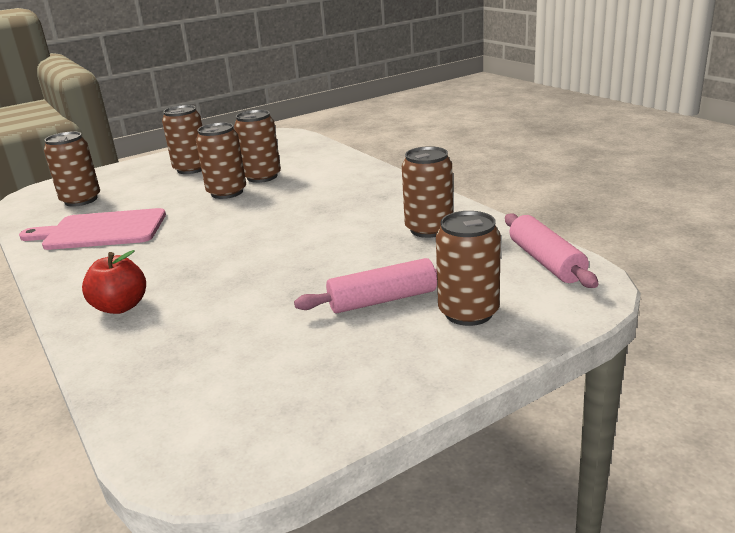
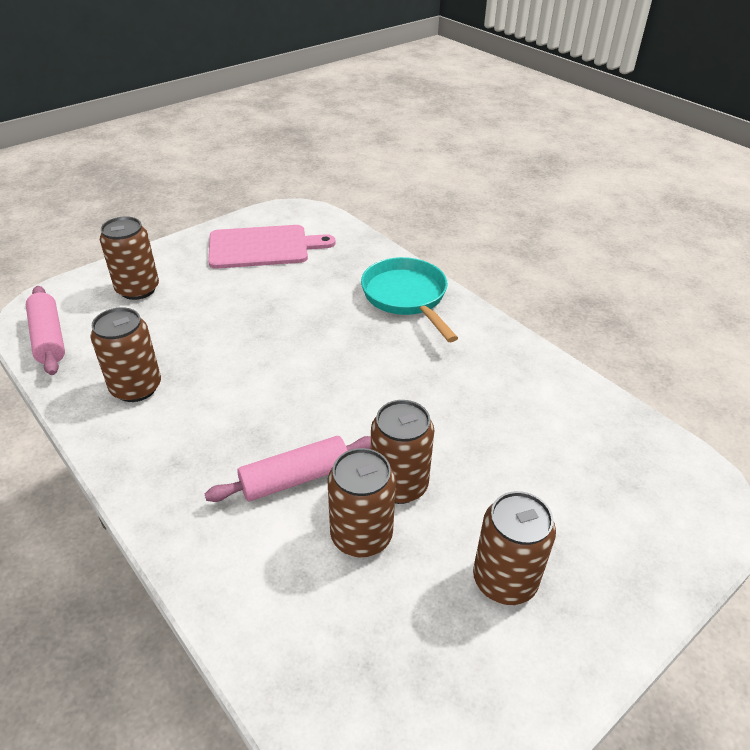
camera: 170 degrees right, 15 degrees up
(81, 200) = (612, 474): brown can -> none
(101, 230) = (514, 399): pink cutting board -> pink cutting board (263, 247)
(121, 307) = (406, 297): red apple -> turquoise pan
(383, 300) = (198, 300): pink rolling pin -> pink rolling pin (295, 478)

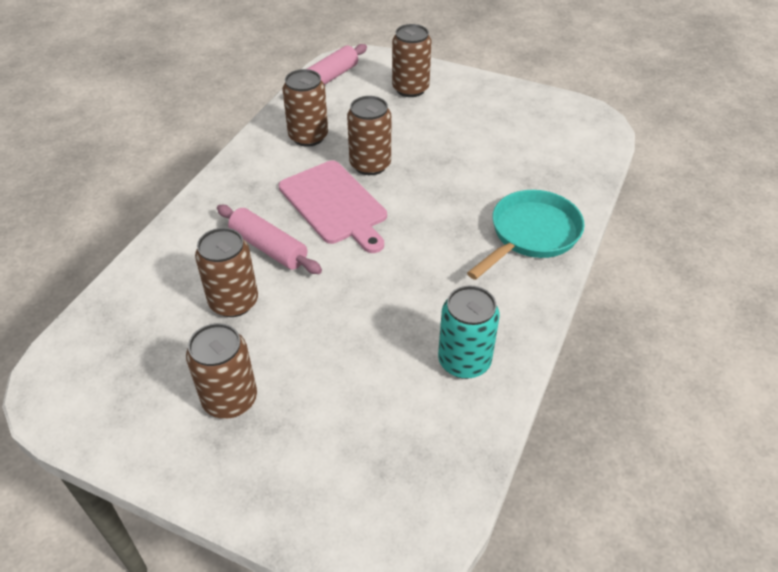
camera: 65 degrees right, 5 degrees up
(263, 247) = (522, 124): pink cutting board -> pink cutting board (335, 204)
(399, 485) = (293, 306): brown can -> brown can (370, 165)
(530, 389) = (464, 361): none -> turquoise can

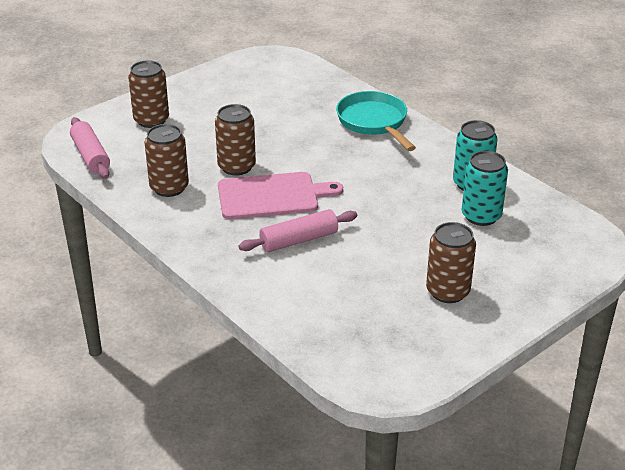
camera: 65 degrees left, 10 degrees down
(234, 302) = (349, 270): brown can -> none
(399, 390) = (481, 216): none -> turquoise can

